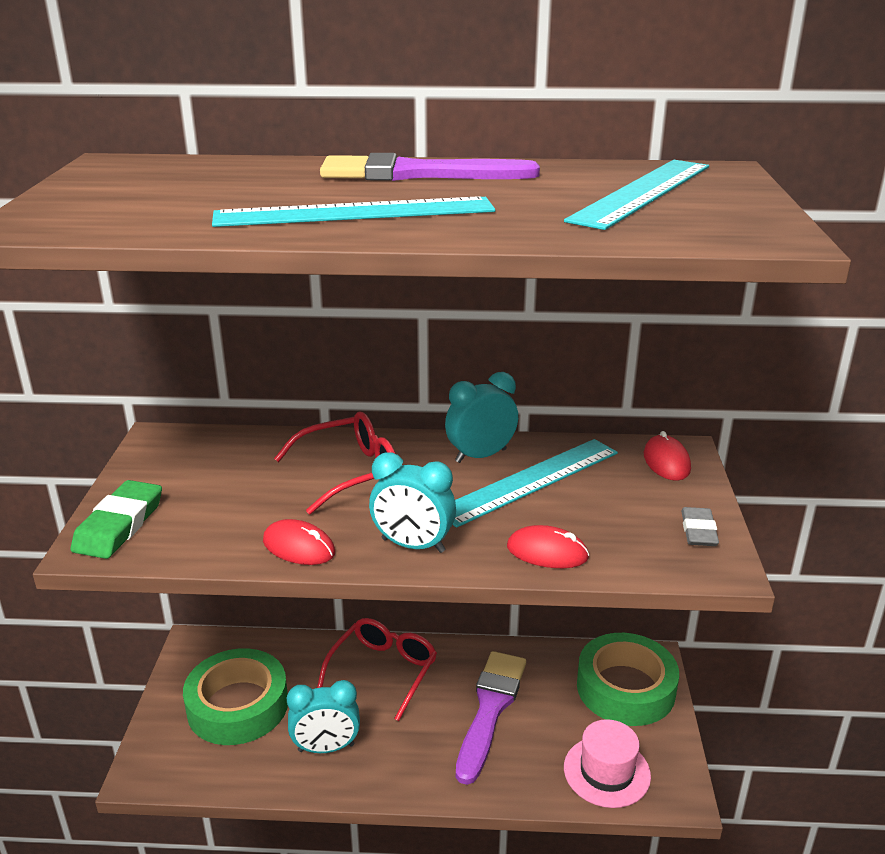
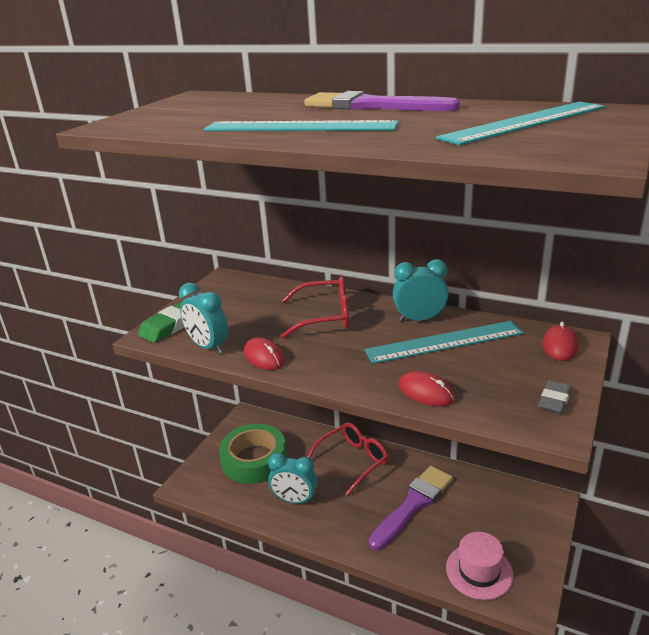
camera: 25 degrees right, 0 degrees up
(413, 545) = (336, 370): turquoise clock -> turquoise clock (208, 347)
(625, 688) = (521, 516): green tape -> none

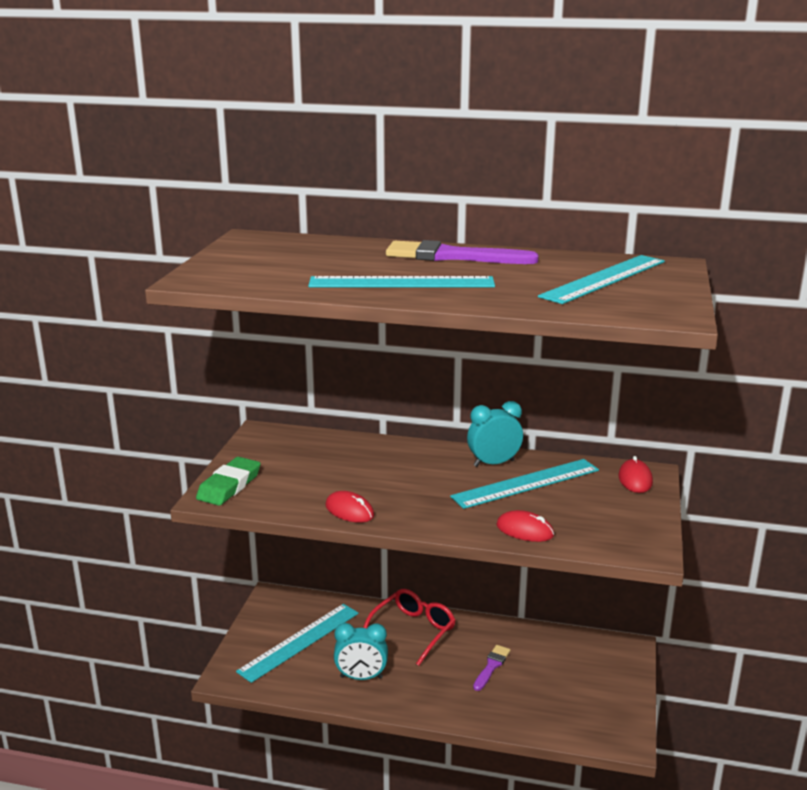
camera: 15 degrees left, 5 degrees down
(208, 347) = (283, 505): turquoise clock -> none
(254, 460) = (299, 642): green tape -> turquoise ruler
(325, 316) = (395, 466): red glasses -> none
(413, 504) = (491, 666): purple brush -> purple brush, size x0.52
(479, 571) = (573, 719): pink hat -> none
(554, 400) = (642, 527): grey eraser -> none

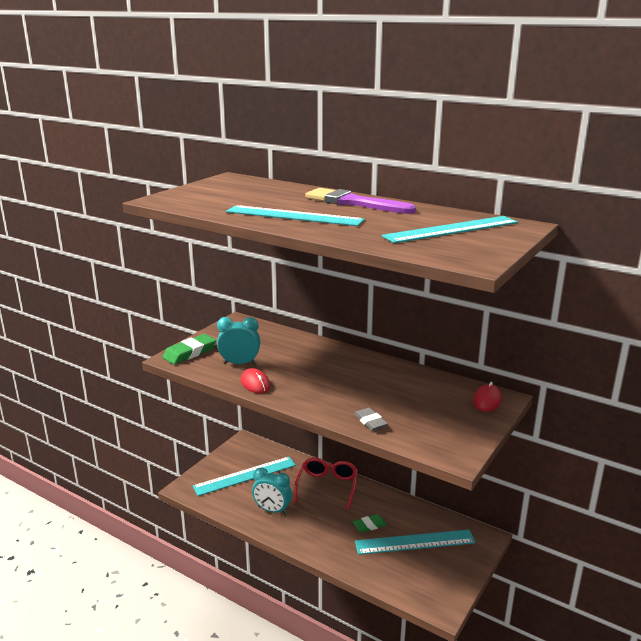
camera: 20 degrees right, 0 degrees up
(413, 631) = (327, 486): red glasses -> red glasses turned 45 degrees counterclockwise
(491, 666) = (369, 525): purple brush -> green eraser
(493, 463) = (384, 369): turquoise clock -> turquoise clock (239, 363)
(525, 530) = (370, 421): red mouse -> grey eraser
(526, 483) = (397, 388): turquoise ruler -> turquoise ruler (414, 542)

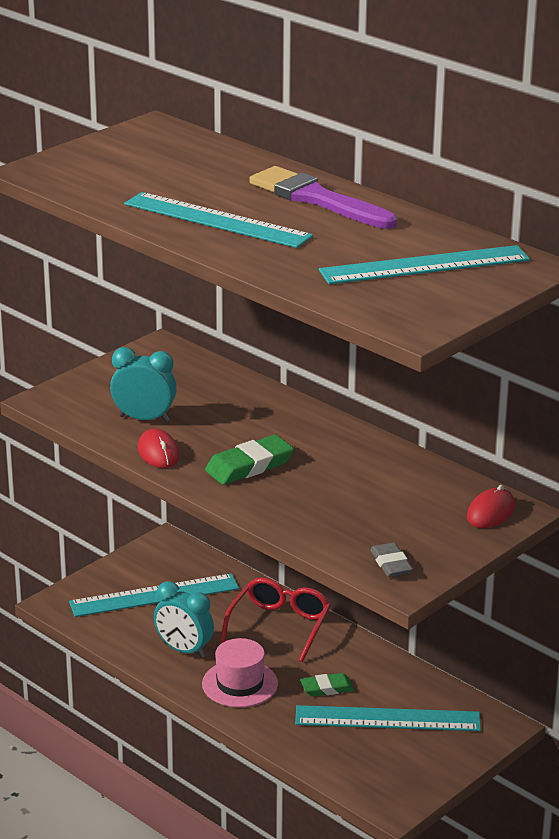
camera: 10 degrees right, 5 degrees up
(190, 352) = (74, 394): green eraser -> green eraser (249, 466)
(314, 529) = (240, 684): none -> pink hat
(370, 421) = (304, 524): grey eraser -> grey eraser (391, 564)

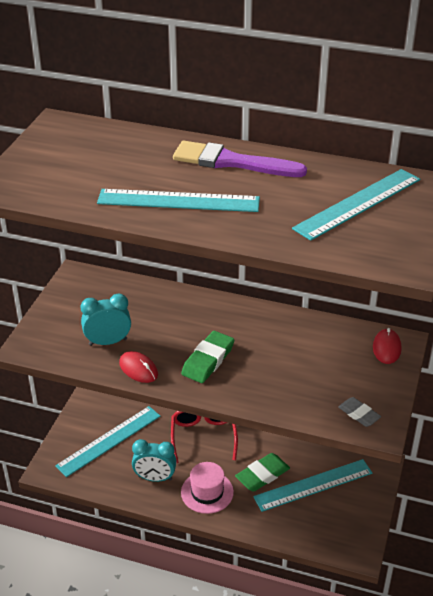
camera: 25 degrees left, 10 degrees up
(327, 688) = (262, 475): green eraser -> green eraser, size x1.58

